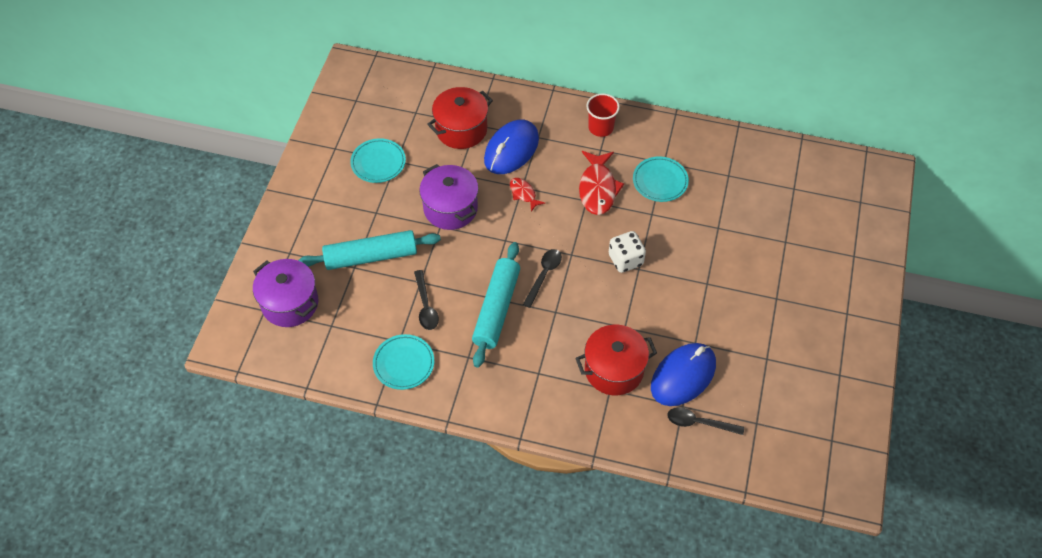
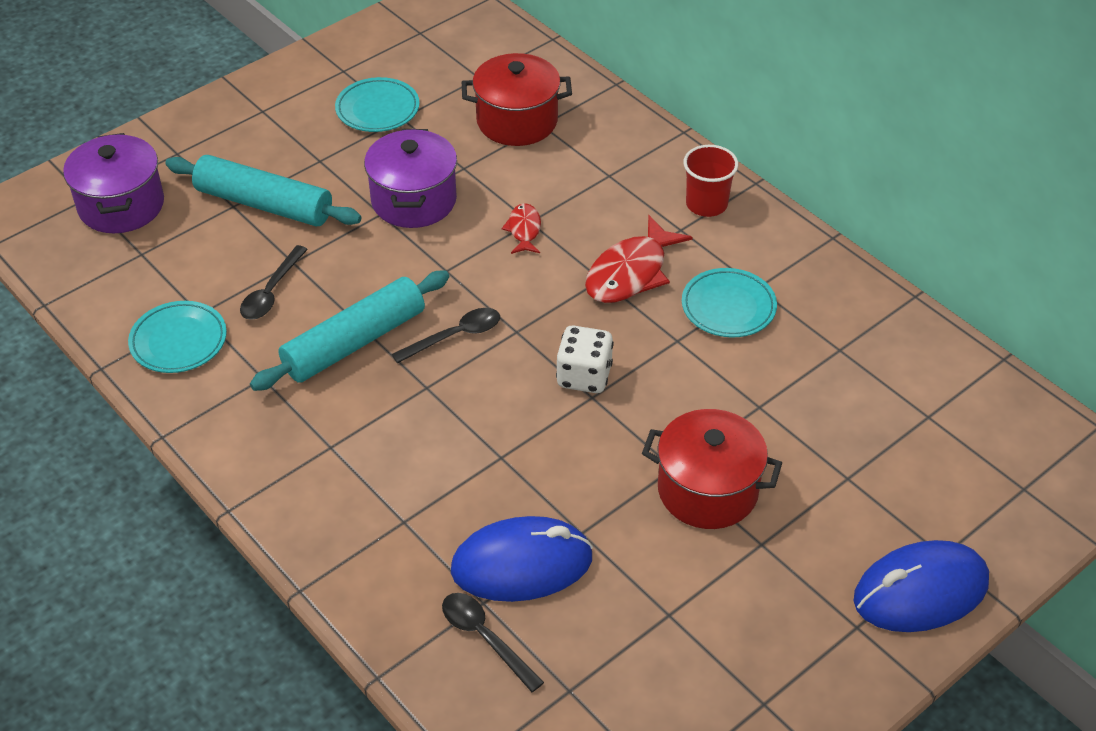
camera: 35 degrees right, 10 degrees down
(511, 150) = (559, 173): blue mouse -> blue mouse (920, 591)
(614, 370) = (433, 500): red pot -> red pot (707, 490)

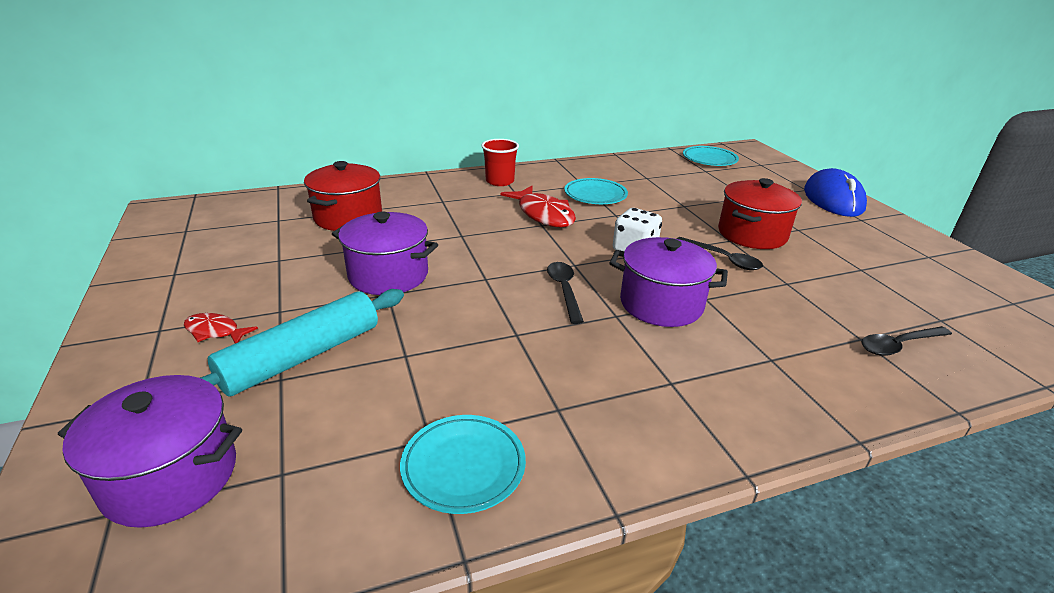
camera: 70 degrees left, 15 degrees down
(271, 292) = (437, 378): black spoon -> black spoon (723, 259)
(354, 343) = (542, 341): turquoise rolling pin -> none
(377, 109) = (252, 268): turquoise plate -> turquoise plate (709, 159)
(467, 420) = (661, 304): none -> purple pot
(522, 564) = (819, 313): blue mouse -> none
(524, 230) = (468, 239): red fish -> red fish (215, 331)

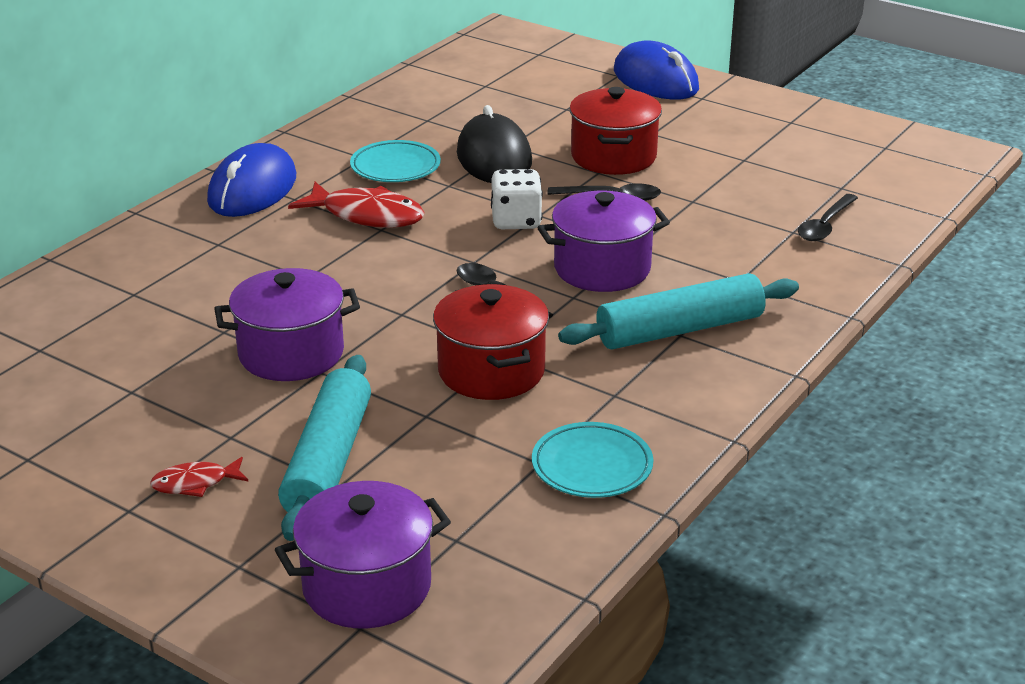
camera: 35 degrees left, 0 degrees up
(348, 217) = (129, 310): red pot -> red pot (491, 371)
(500, 181) = (252, 190): red cup -> blue mouse
(664, 209) = (494, 158): none -> black mouse
(674, 379) = (680, 330): none -> turquoise rolling pin
(709, 159) = (473, 66): turquoise plate -> none

